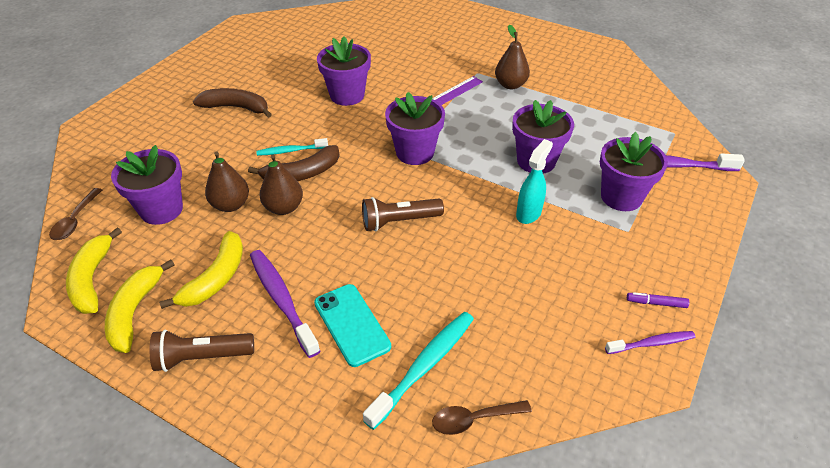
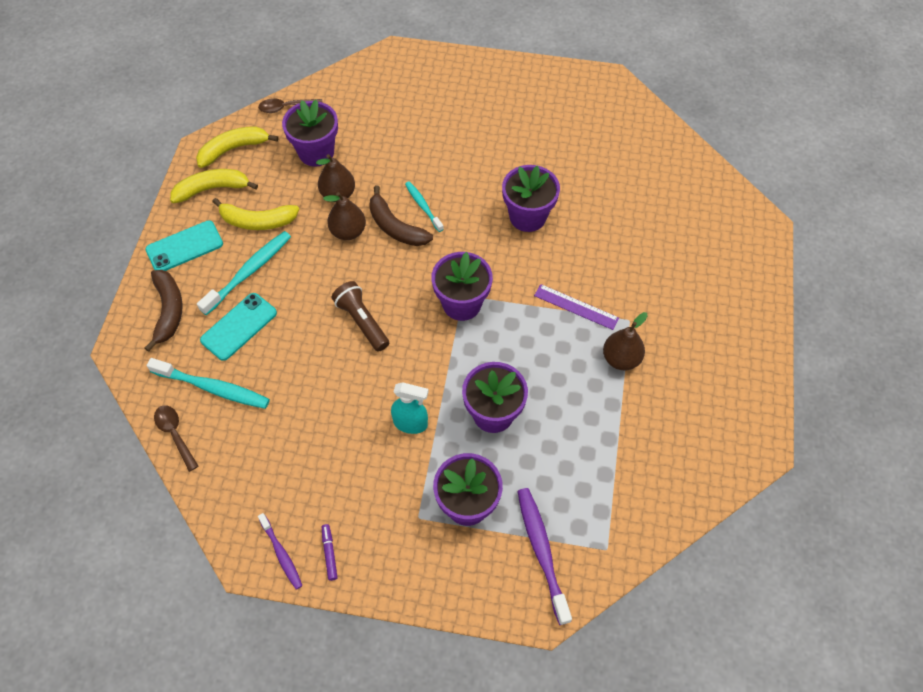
camera: 70 degrees right, 15 degrees up
(202, 357) = (184, 247): brown flashlight -> turquoise phone
(236, 107) = (467, 139): brown banana -> brown banana (168, 311)
(282, 300) = (249, 272): purple toothbrush -> turquoise toothbrush

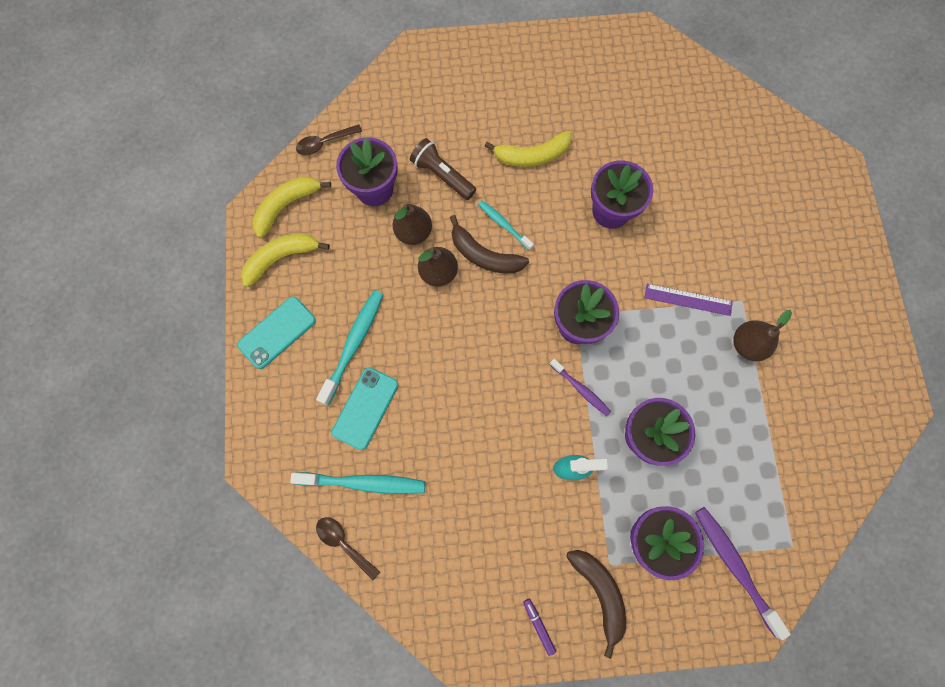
camera: 15 degrees left, 15 degrees up
(168, 311) = (287, 409): brown banana -> brown banana (599, 592)
(257, 221) = (342, 284): yellow banana -> yellow banana (532, 156)
(281, 554) = (493, 639): purple toothbrush -> purple toothbrush (580, 389)
(362, 321) = (486, 370): brown flashlight -> brown flashlight (442, 176)

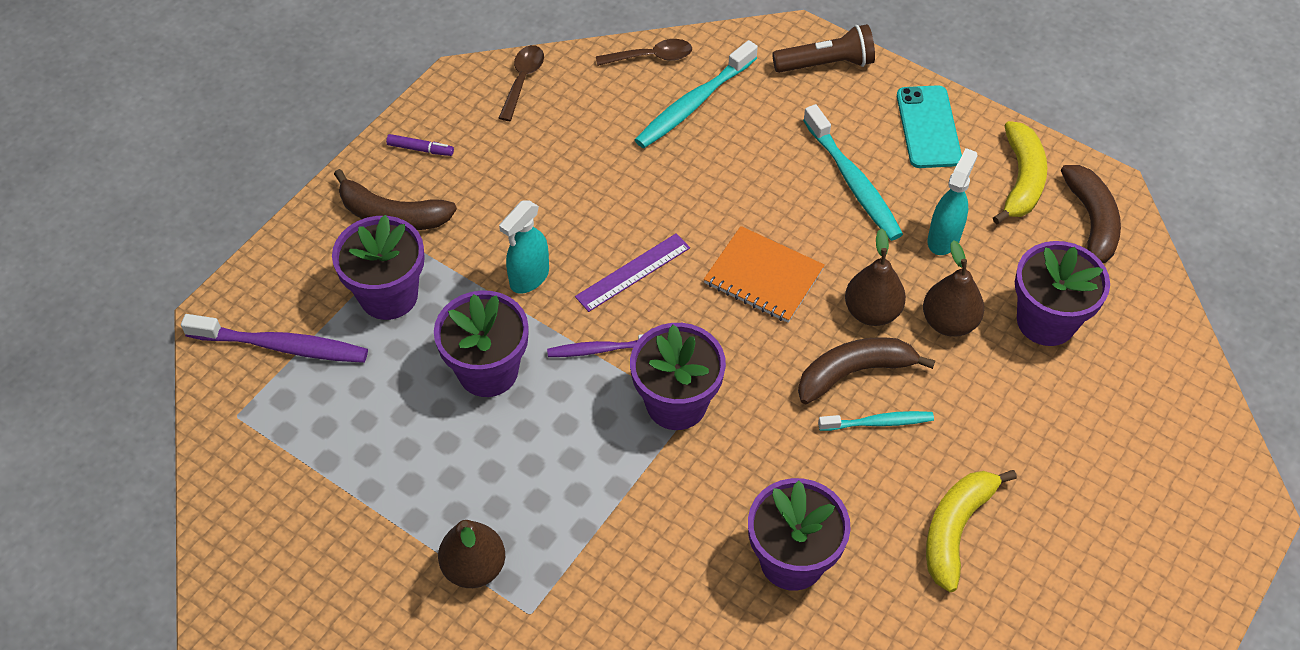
camera: 130 degrees right, 20 degrees down
(287, 206) = (1091, 223): yellow banana -> brown banana
(325, 143) = (1160, 312): brown spoon -> brown spoon (522, 80)
(357, 270) = (944, 238): none -> turquoise spray bottle
(365, 408) = (770, 149): turquoise phone -> none
(442, 176) = (1008, 404): brown flashlight -> brown flashlight (826, 64)
(461, 342) = (763, 277): none -> orange notebook
(688, 299) = (592, 550): purple ruler -> purple ruler (633, 272)

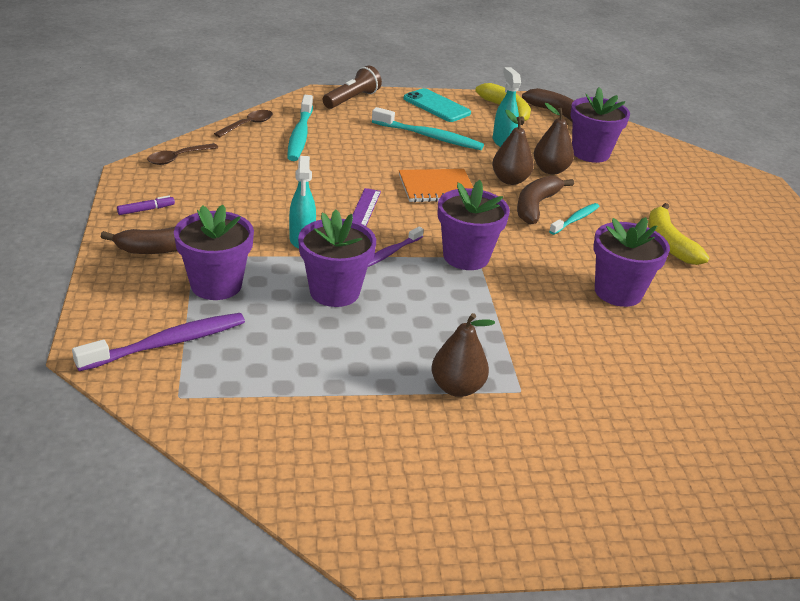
camera: 45 degrees left, 20 degrees down
(522, 80) = (178, 158): brown spoon -> brown spoon turned 105 degrees counterclockwise

